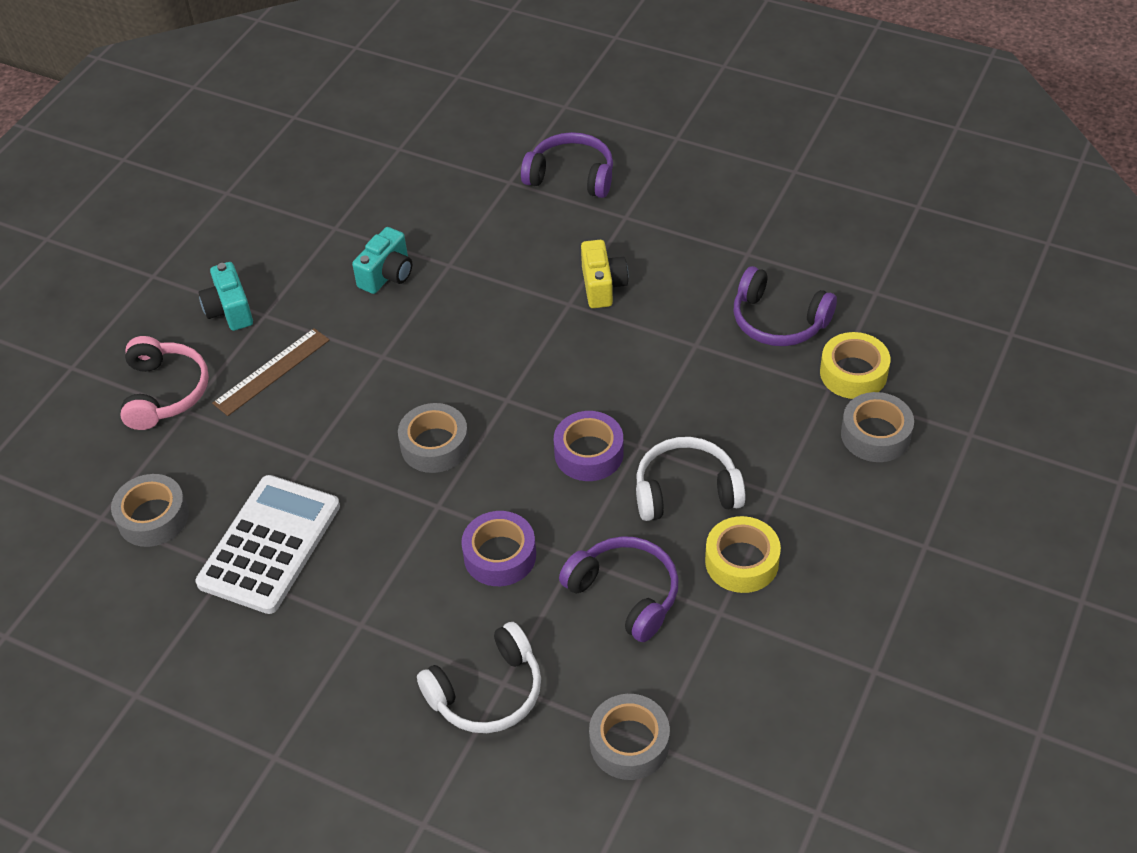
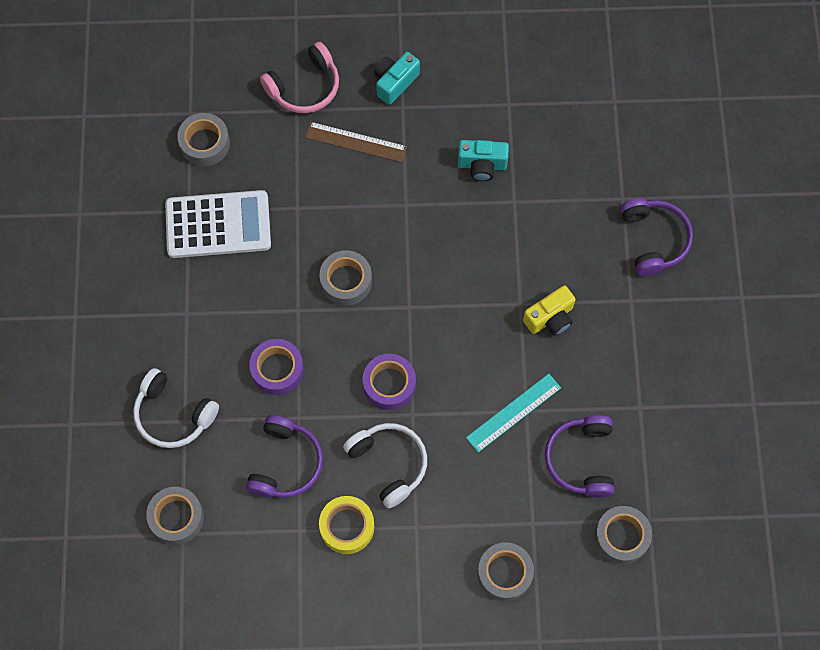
camera: 60 degrees right, 20 degrees up
(691, 356) = (513, 412): none -> turquoise ruler
(853, 373) = (556, 535): yellow tape -> none
(883, 321) = (621, 536): none -> grey tape

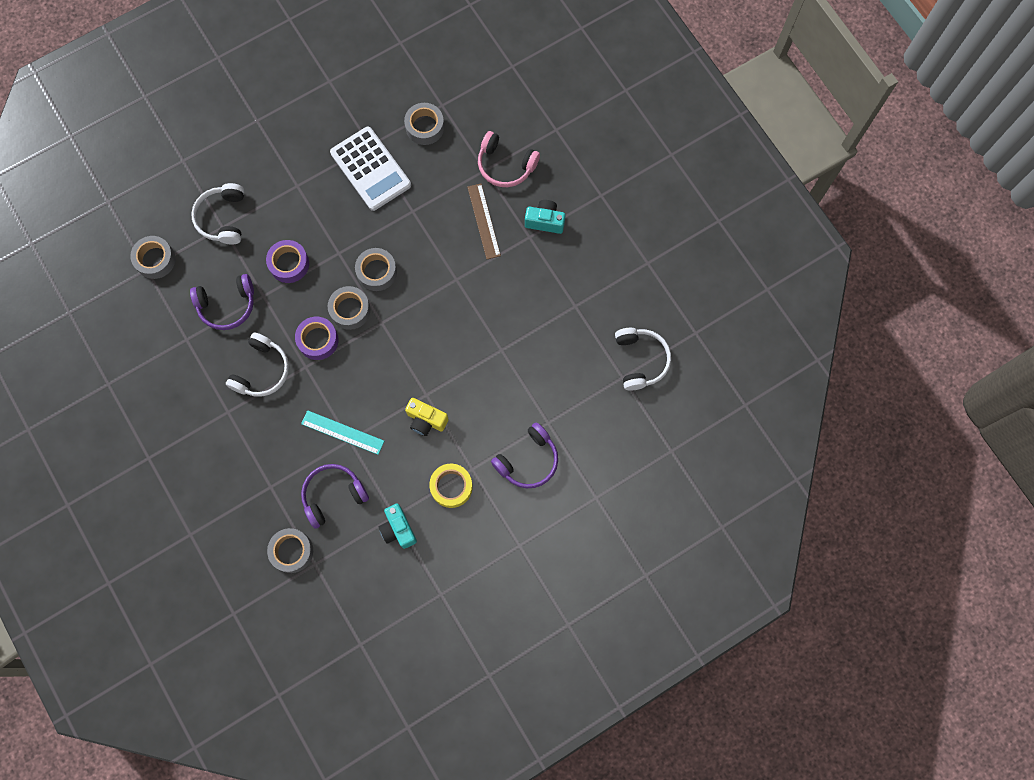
camera: 60 degrees right, 5 degrees up
(347, 527) = (204, 368): yellow tape -> yellow tape (451, 487)
(482, 165) = (516, 313): turquoise camera -> turquoise camera (398, 529)
(504, 573) = (225, 486): grey tape -> grey tape (350, 310)
(606, 75) = (640, 360): none -> white headphones

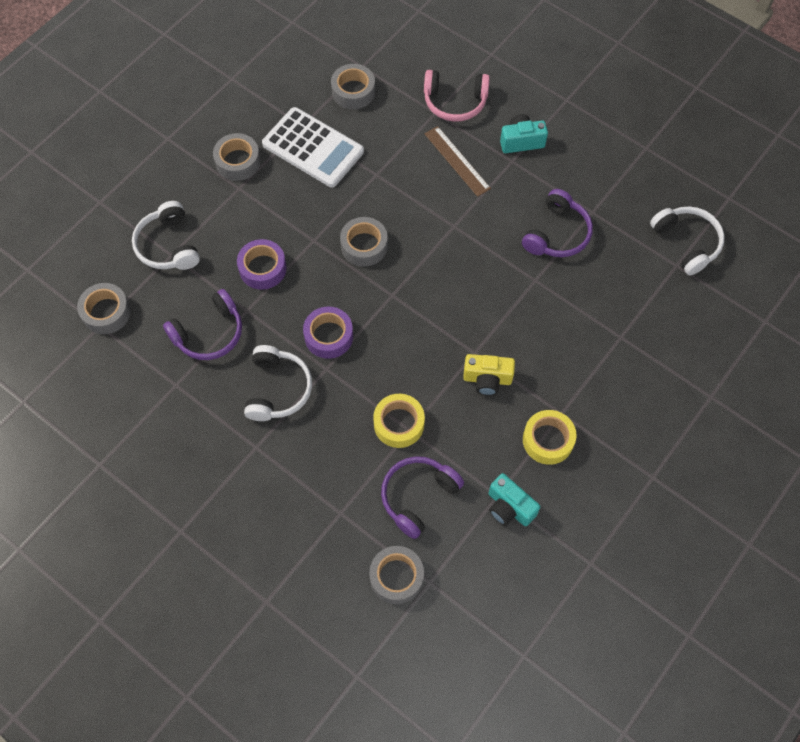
camera: 20 degrees left, 10 degrees down
(342, 432) = (399, 424): turquoise ruler -> yellow tape
(350, 310) = (351, 293): grey tape -> grey tape (238, 161)
(528, 460) = (618, 383): purple headphones -> purple headphones (557, 234)

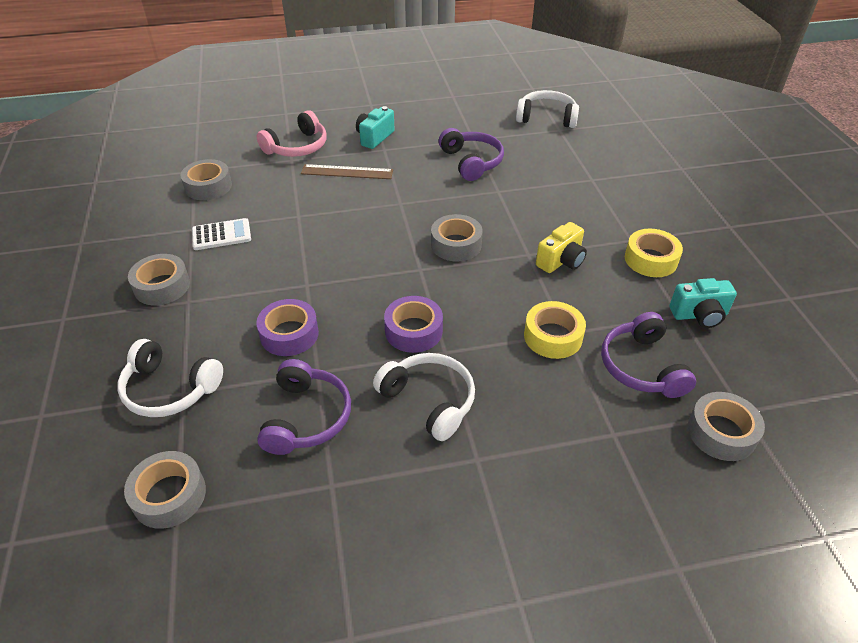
camera: 50 degrees left, 20 degrees down
(313, 148) = (221, 235): white calculator -> white calculator, size x0.56
(364, 246) = (353, 259): grey tape -> grey tape (456, 244)

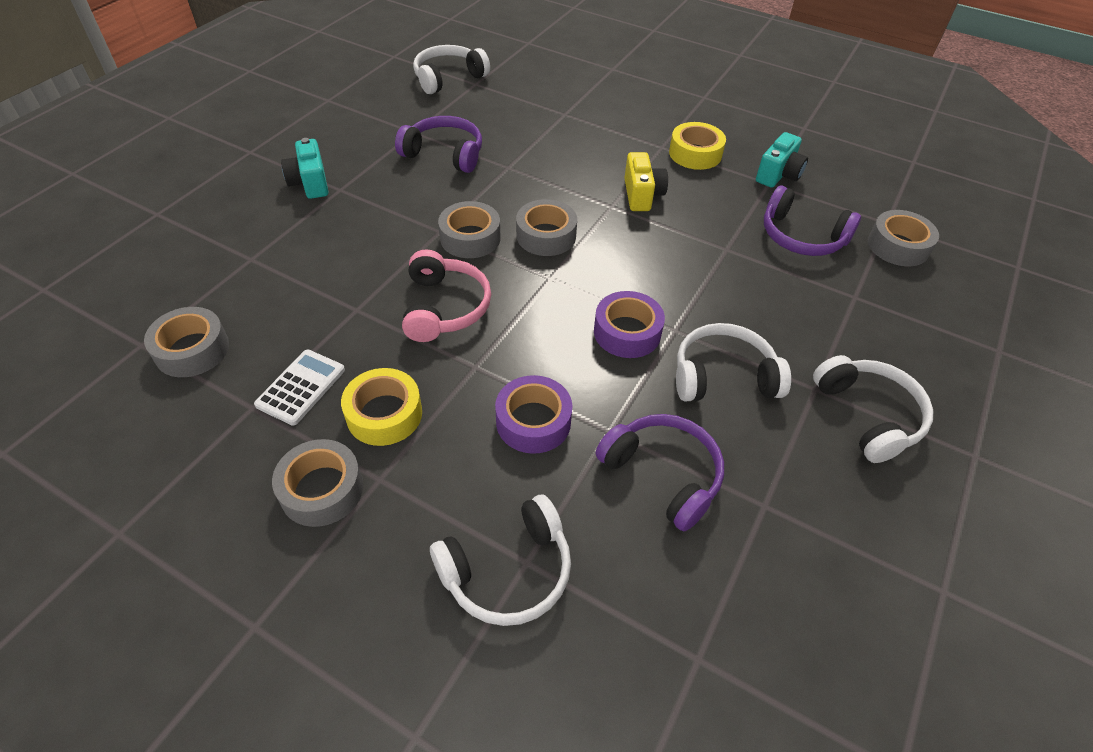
camera: 50 degrees left, 5 degrees up
(169, 495) = (668, 653): grey tape -> grey tape (470, 238)
(297, 147) = (235, 241): pink headphones -> pink headphones (444, 307)
(347, 172) = (337, 234): brown ruler -> none
(485, 506) = (868, 415): none -> white headphones
(553, 336) = (723, 258): yellow tape -> yellow tape (384, 414)

